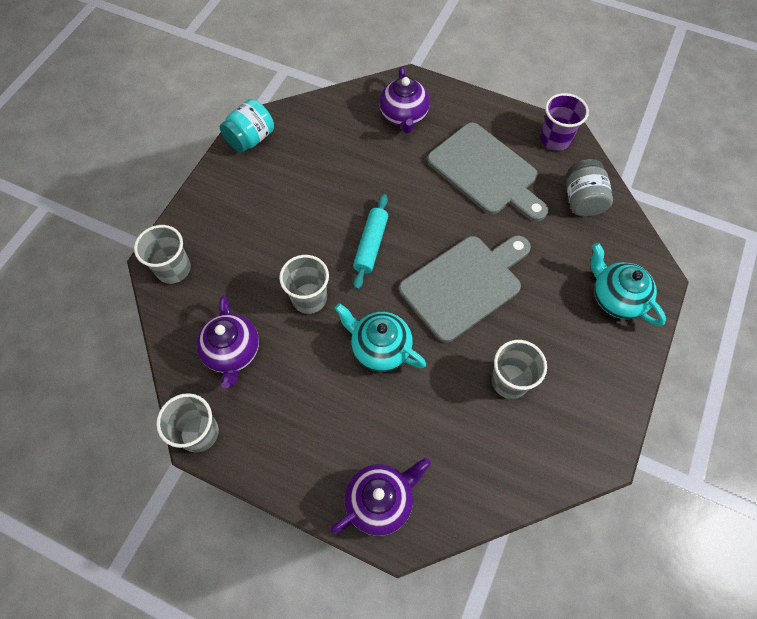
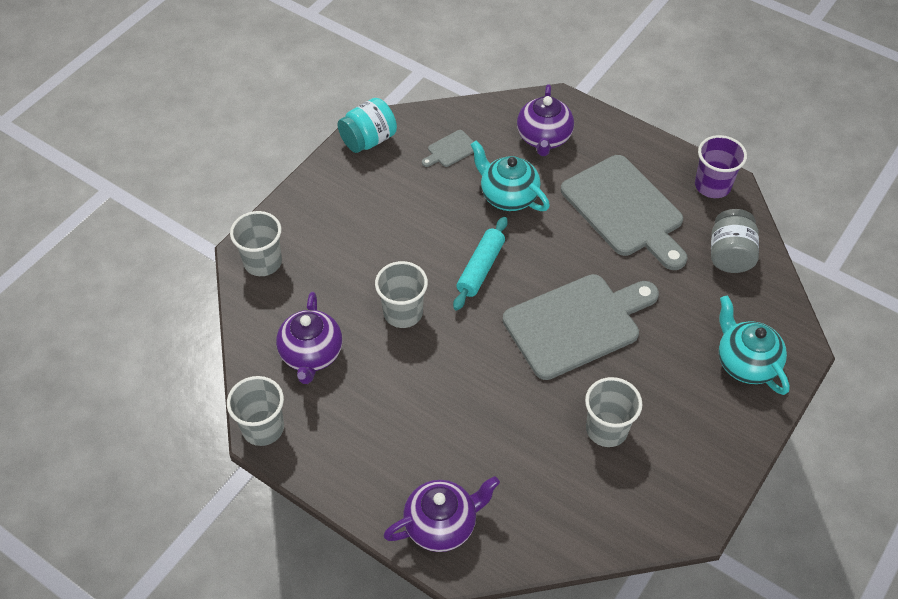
camera: 10 degrees right, 10 degrees down
(325, 138) = (450, 150): none -> grey cutting board
(380, 348) = (470, 374): turquoise teapot -> turquoise teapot (508, 196)

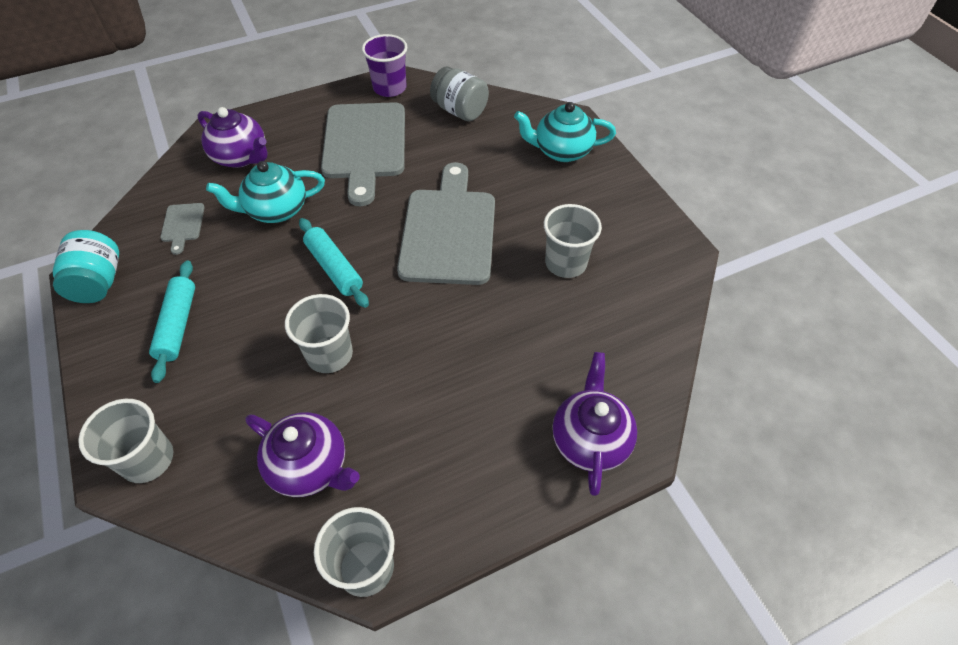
camera: 60 degrees left, 0 degrees up
(366, 208) = (178, 325): none -> turquoise rolling pin
(625, 210) = (364, 145): grey cutting board -> grey cutting board turned 90 degrees clockwise

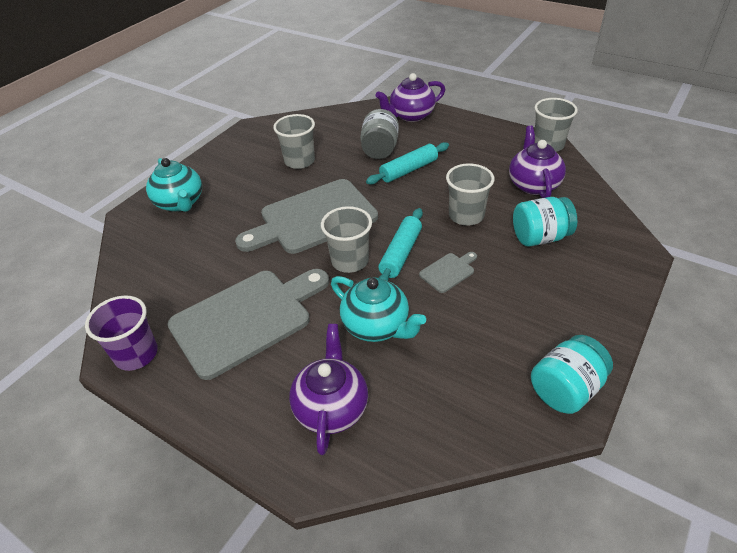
camera: 120 degrees left, 10 degrees down
(148, 459) = (615, 244): grey cup -> grey cup (350, 261)
(178, 325) = (534, 302): turquoise rolling pin -> turquoise rolling pin (408, 170)
(182, 225) = (453, 382): grey cutting board -> grey cutting board (448, 271)
(233, 396) = (540, 237): none -> turquoise jar
(460, 111) = (153, 281): grey jar -> grey jar (380, 150)

